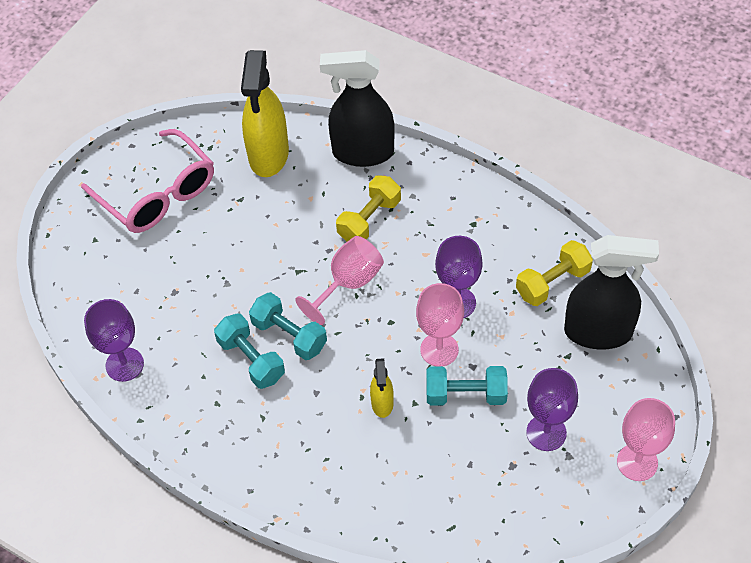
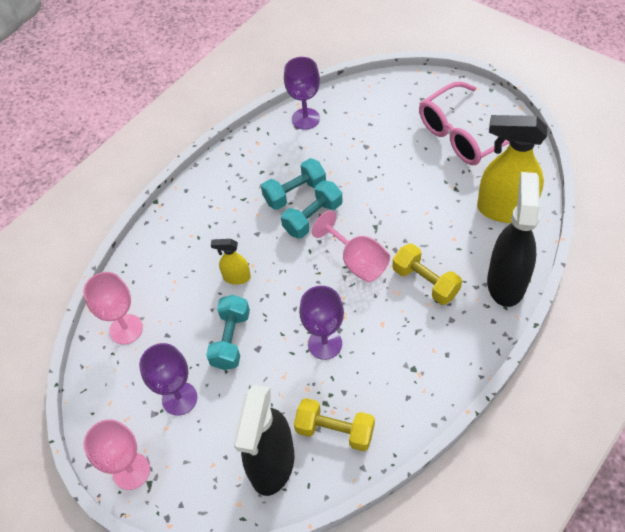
camera: 100 degrees right, 0 degrees up
(439, 349) = (279, 324): pink goblet -> pink goblet (126, 329)
(552, 283) = (335, 431): yellow dumbbell -> yellow dumbbell turned 45 degrees counterclockwise

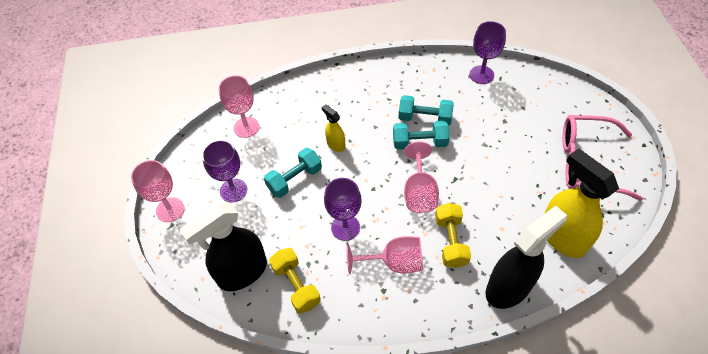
camera: 40 degrees right, 0 degrees up
(398, 338) = (394, 262): none -> pink goblet

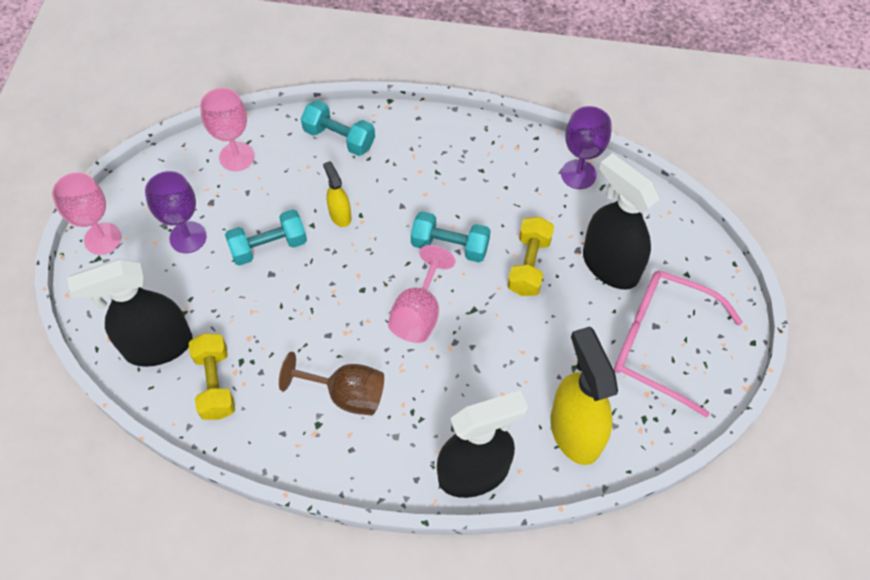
camera: 15 degrees right, 5 degrees up
(345, 227) = (305, 329): purple goblet -> none
(394, 262) = (346, 394): pink goblet -> brown goblet
(425, 118) = (472, 214): turquoise dumbbell -> turquoise dumbbell (339, 138)
(450, 241) = (429, 390): yellow dumbbell -> yellow dumbbell (529, 265)
(530, 124) = (609, 265): none -> black spray bottle

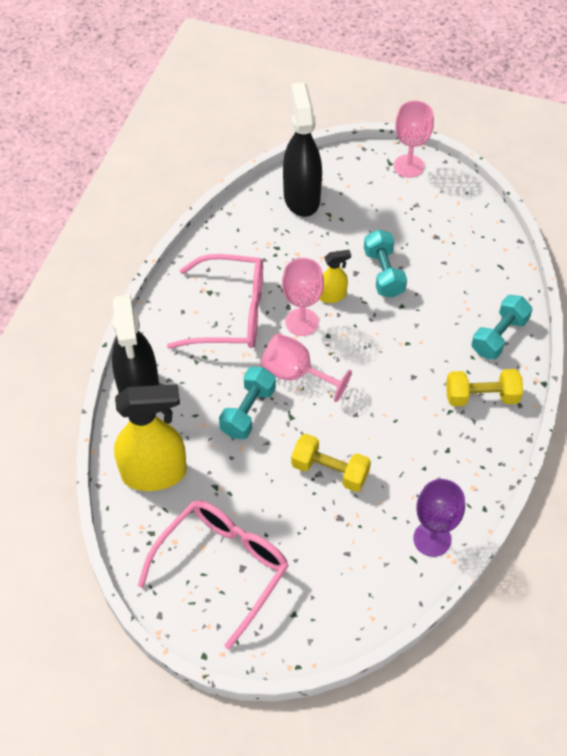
camera: 100 degrees right, 5 degrees down
(188, 237) = (401, 219): purple goblet -> none
(215, 384) = (260, 230): yellow dumbbell -> yellow dumbbell (481, 396)
(236, 156) = (484, 257): pink goblet -> pink goblet (302, 322)
(340, 215) = (409, 327): yellow spray bottle -> yellow spray bottle (332, 296)
(346, 394) = (231, 313): brown goblet -> pink glasses
(450, 246) = (362, 408): turquoise dumbbell -> turquoise dumbbell (248, 411)
(609, 265) = (317, 542): black spray bottle -> none

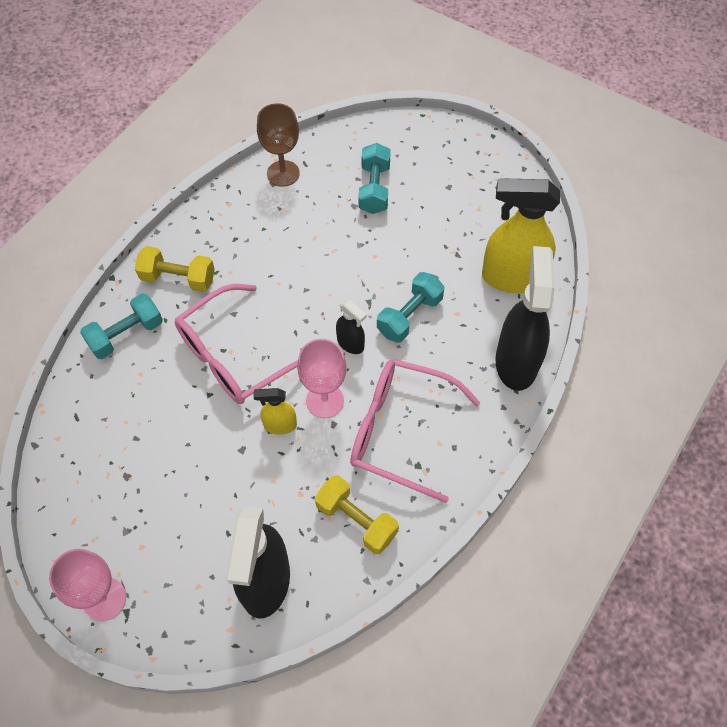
camera: 165 degrees left, 5 degrees up
(223, 567) = (464, 190): pink glasses -> pink glasses (235, 356)
(295, 374) = (350, 343): pink goblet -> black spray bottle
(330, 471) = (349, 244): yellow dumbbell -> yellow dumbbell (356, 520)
(383, 273) = (210, 440): turquoise dumbbell -> turquoise dumbbell (374, 189)
(432, 539) = (283, 173): purple goblet -> brown goblet

